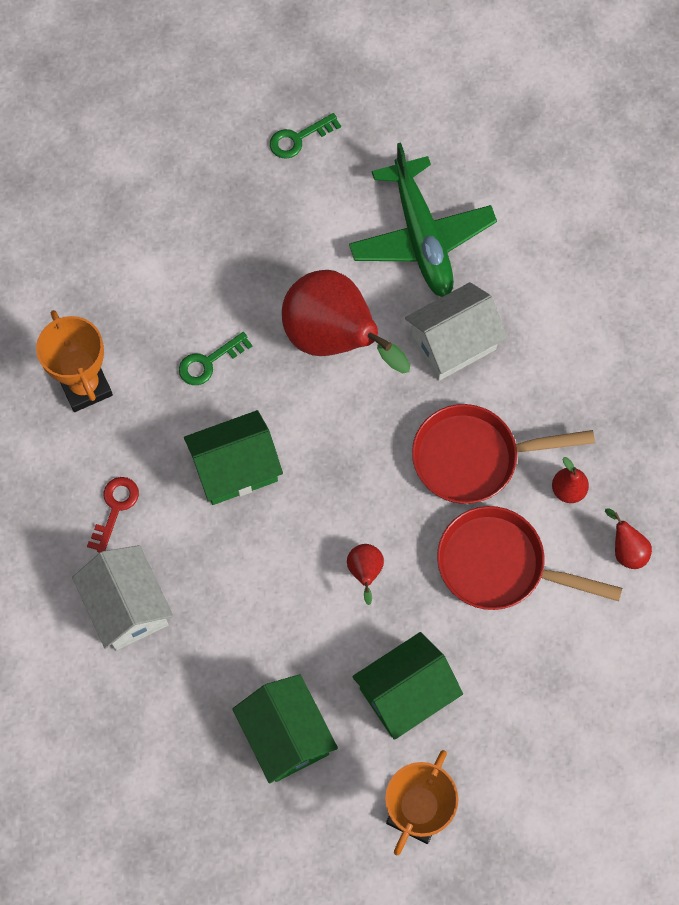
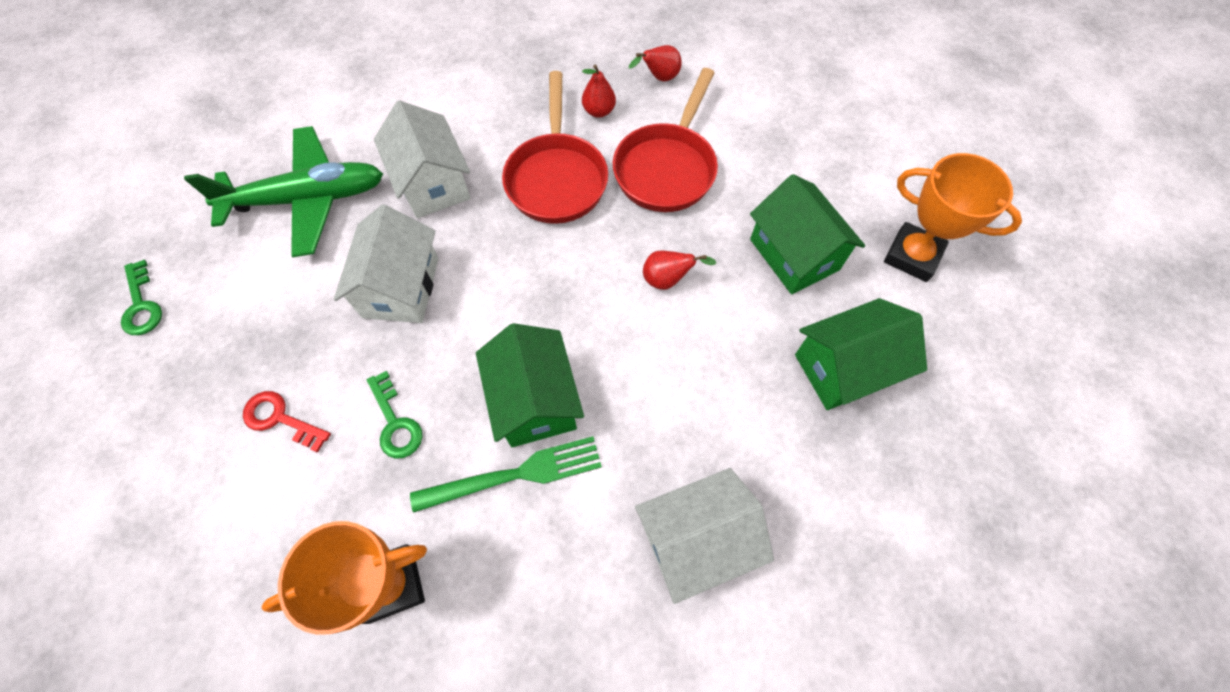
camera: 85 degrees left, 5 degrees down
(115, 508) = (567, 550): red key -> red key (281, 419)
(172, 463) = (517, 474): none -> green fork
(334, 339) = (401, 287): red pear -> white house

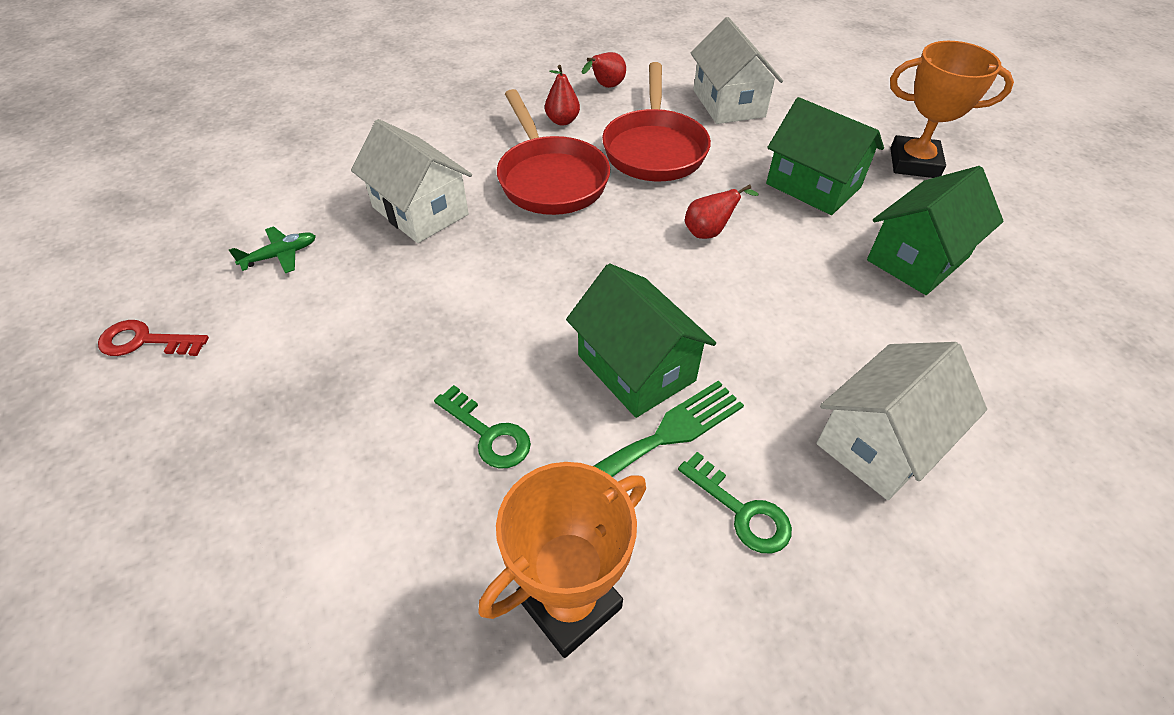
camera: 20 degrees left, 15 degrees down
(141, 305) = (100, 406): green key -> green key (741, 510)
(281, 419) = (342, 472): red key -> red key (145, 341)
(308, 199) = (280, 255): green plane -> green plane, size x0.40
(401, 287) = (430, 307): white house -> white house (728, 103)

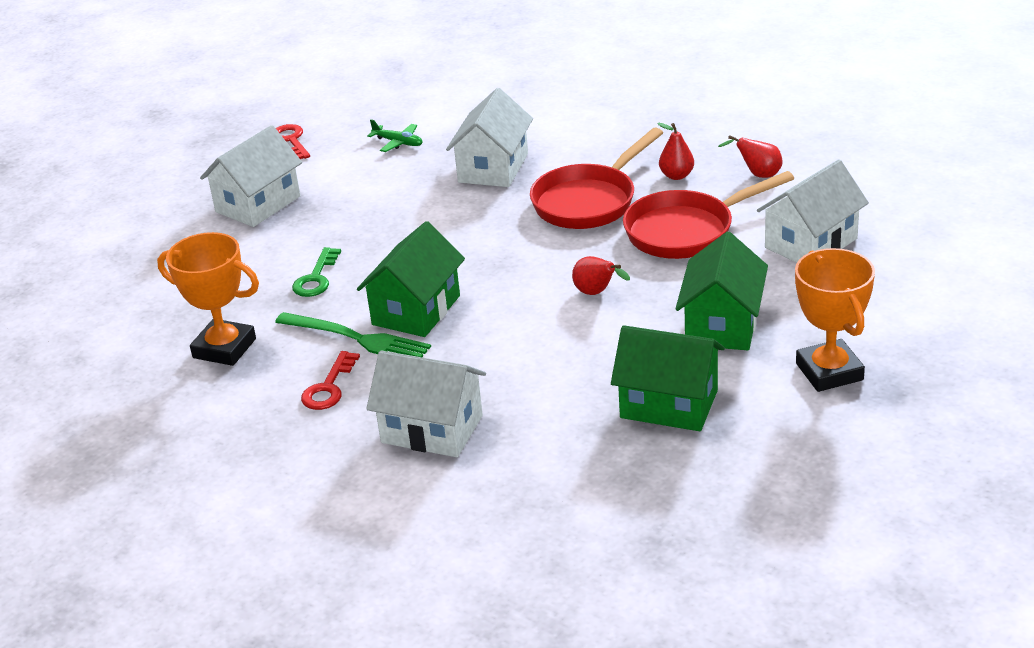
camera: 65 degrees right, 15 degrees down
(250, 430) = (258, 204): none -> white house
(741, 510) = (329, 387): green key -> red key

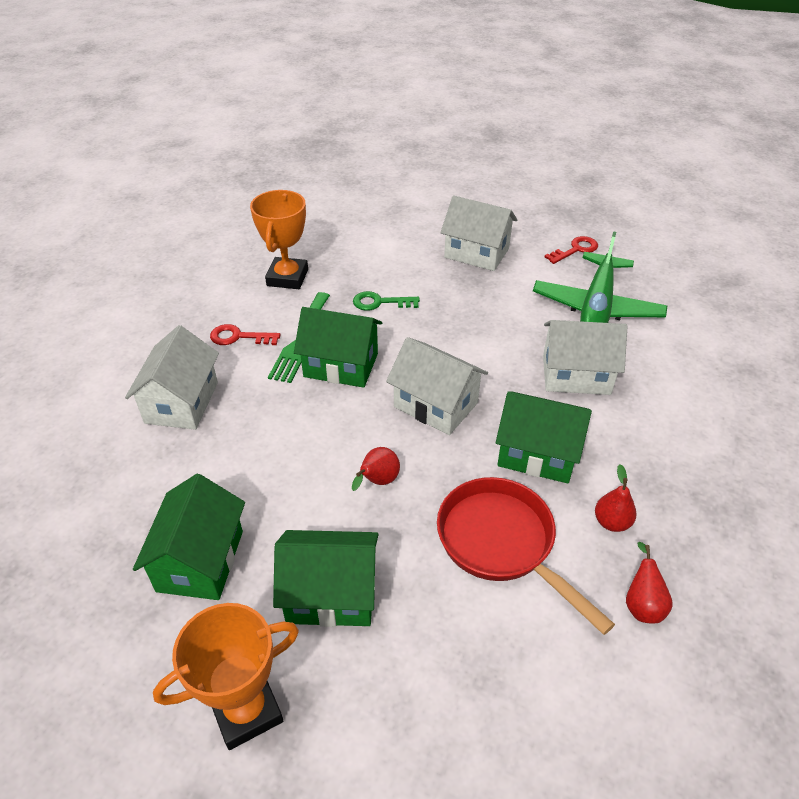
camera: 75 degrees right, 10 degrees up
(398, 143) = (596, 308): green plane -> green plane, size x2.50
(589, 201) = (537, 454): red pan -> green house
(811, 243) = (504, 675): white house -> white house (435, 405)

